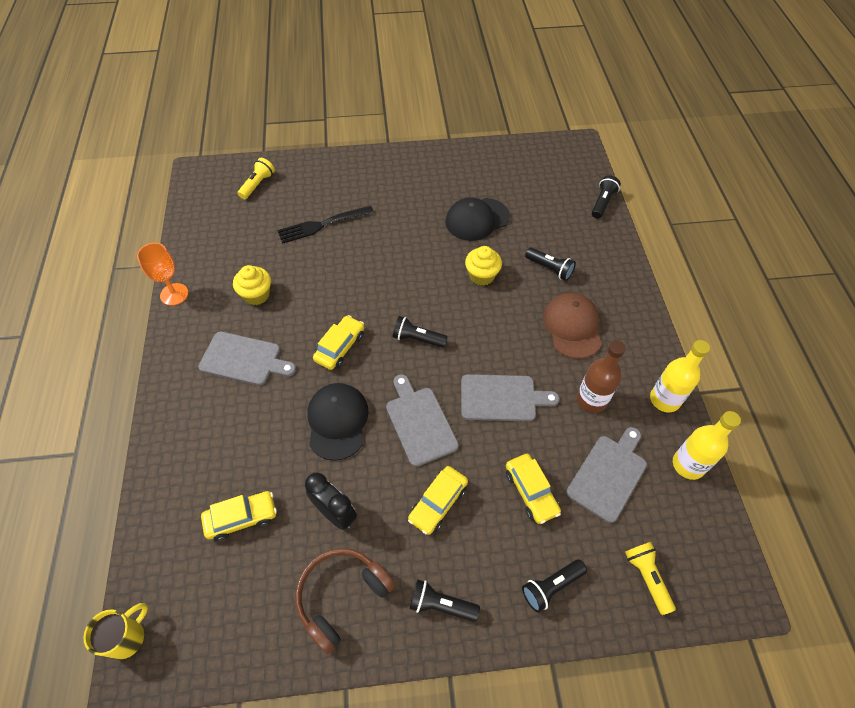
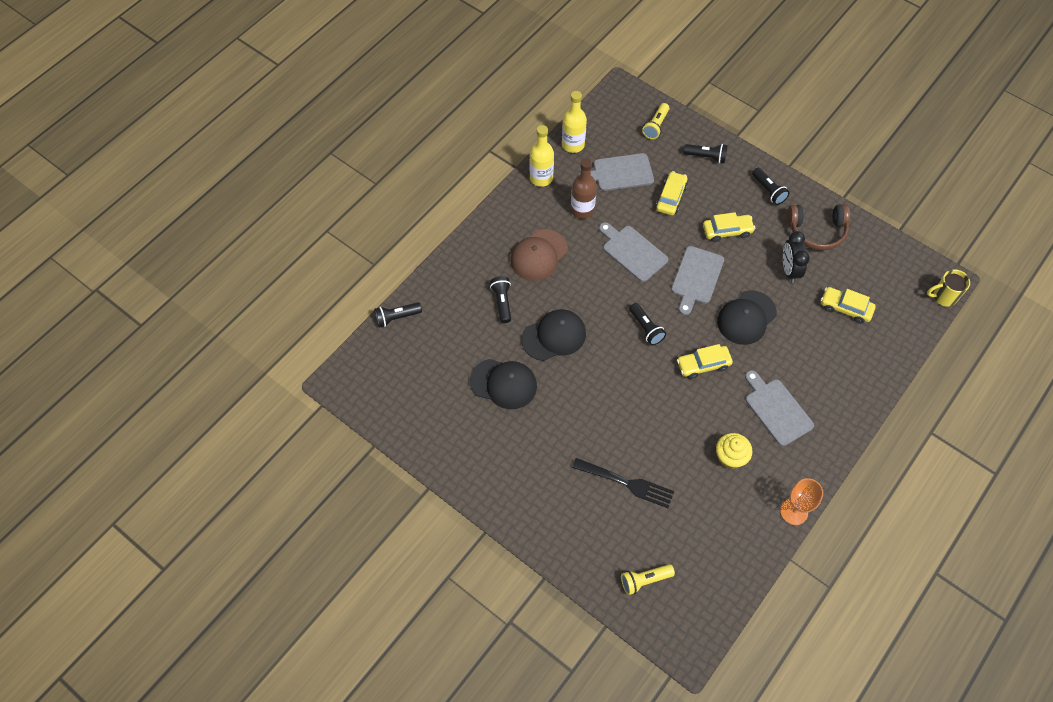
camera: 135 degrees left, 5 degrees up
(481, 276) = (554, 336): yellow cupcake -> black cap

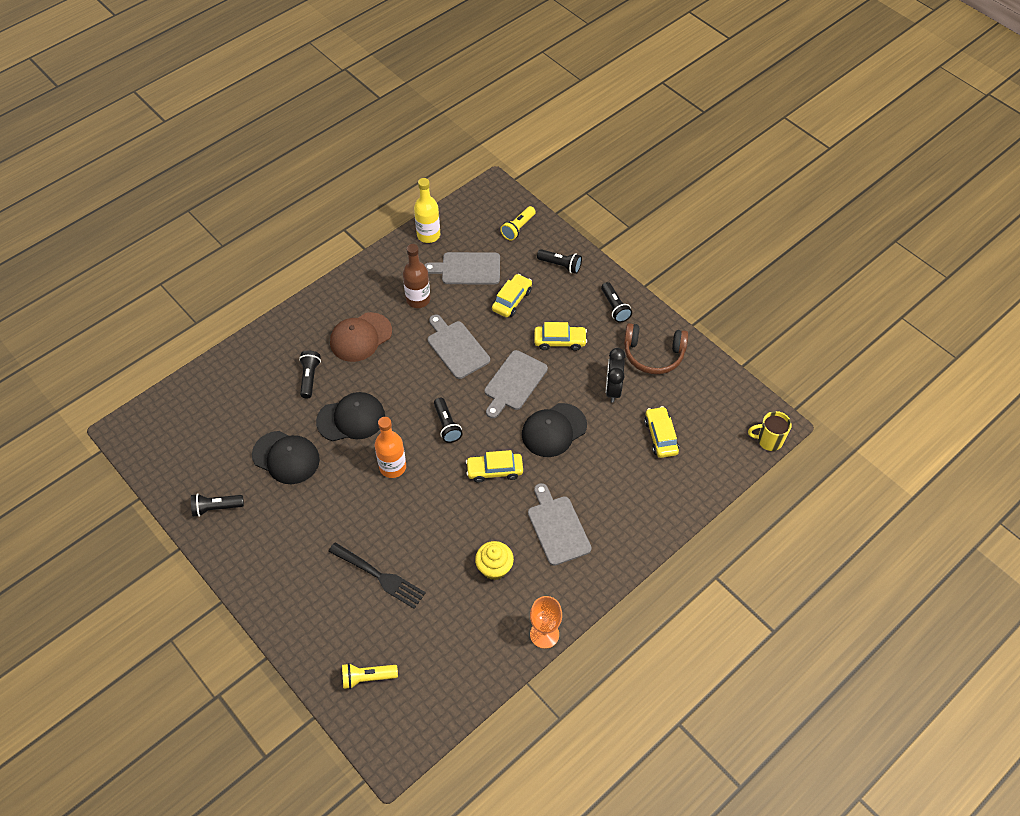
camera: 10 degrees right, 5 degrees down
(397, 317) = (201, 377): black flashlight -> black flashlight (216, 508)
(541, 178) = (386, 263): yellow bottle -> none
(607, 377) = (392, 467): none -> orange bottle
(845, 308) = (660, 436): yellow car -> yellow car turned 45 degrees clockwise

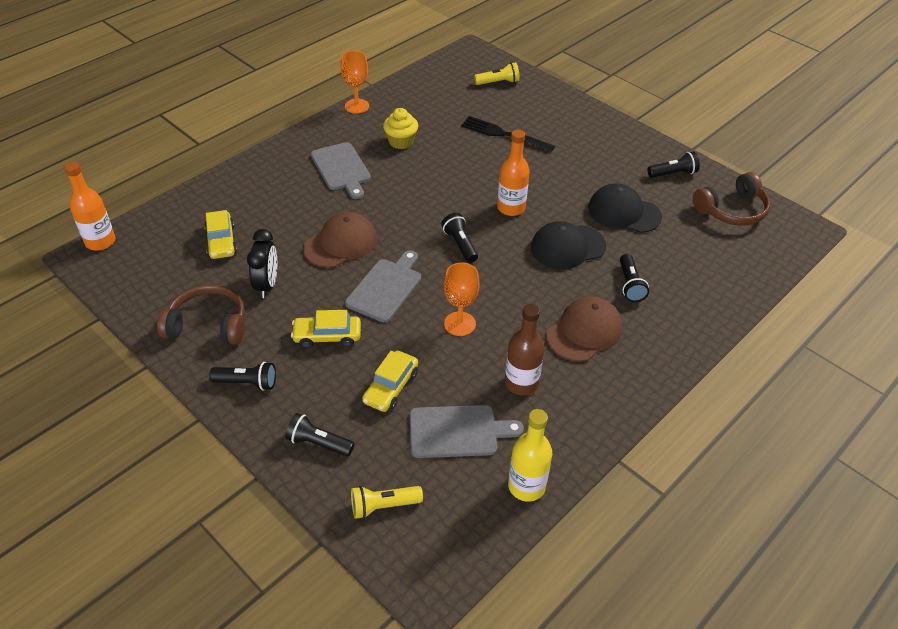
camera: 175 degrees right, 10 degrees down
(181, 456) = (732, 210): none -> brown headphones
(456, 348) = (459, 324): grey cutting board -> orange goblet
(494, 470) = (404, 208): yellow car -> none
(518, 228) = (383, 506): yellow flashlight -> yellow flashlight turned 135 degrees counterclockwise
(554, 430) = (340, 243): black cap -> brown cap
(615, 307) = (247, 383): black flashlight -> black flashlight turned 120 degrees clockwise
(769, 440) = (100, 242): yellow mug -> orange bottle

